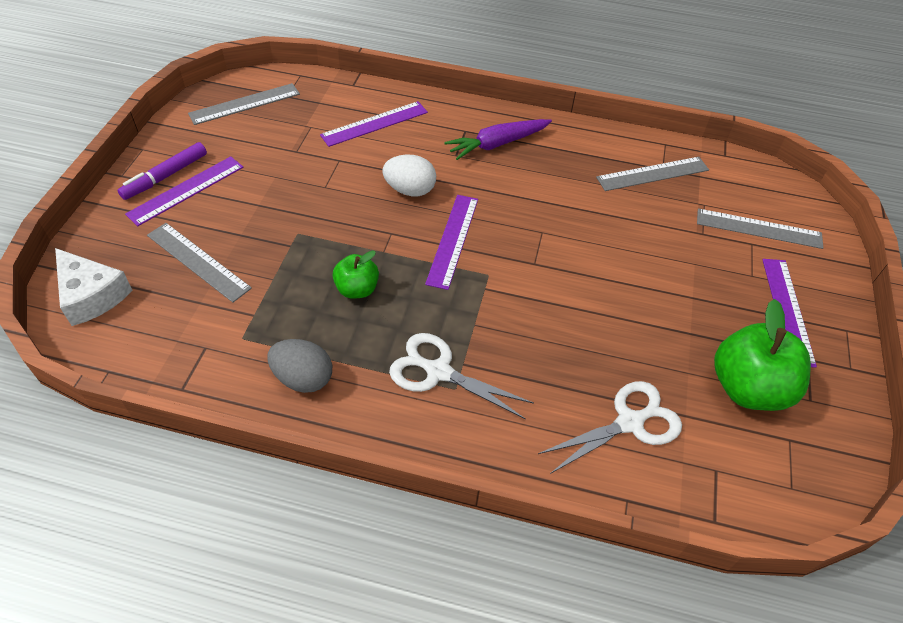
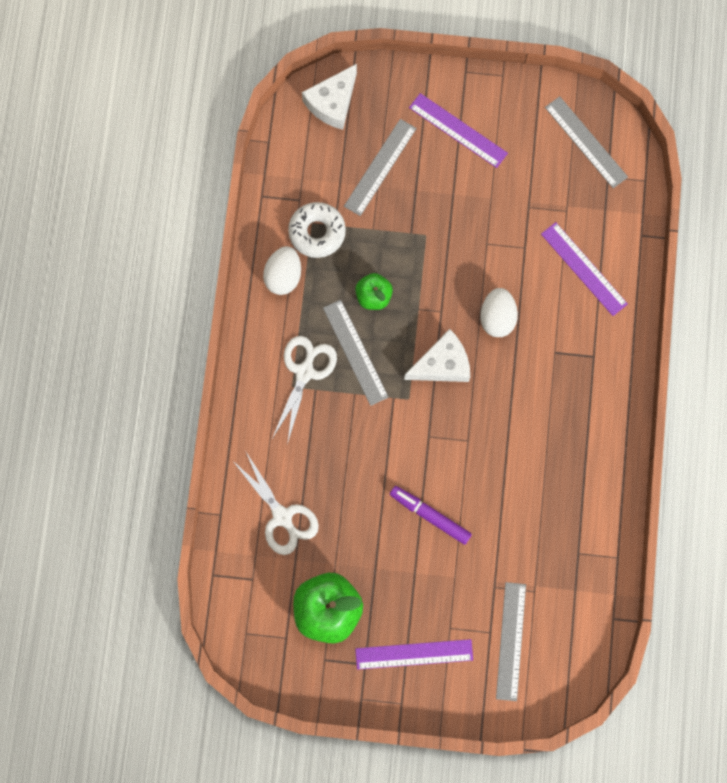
camera: 85 degrees right, 25 degrees up
(165, 176) = (471, 107): purple marker -> purple marker (430, 515)
(256, 334) = (317, 232): none -> white donut
(303, 378) = (283, 276): grey egg -> white egg
(452, 240) = (442, 364): purple ruler -> white cheese
(497, 144) = (579, 389): purple carrot -> none
(653, 174) = (567, 543): grey ruler -> grey ruler (355, 352)

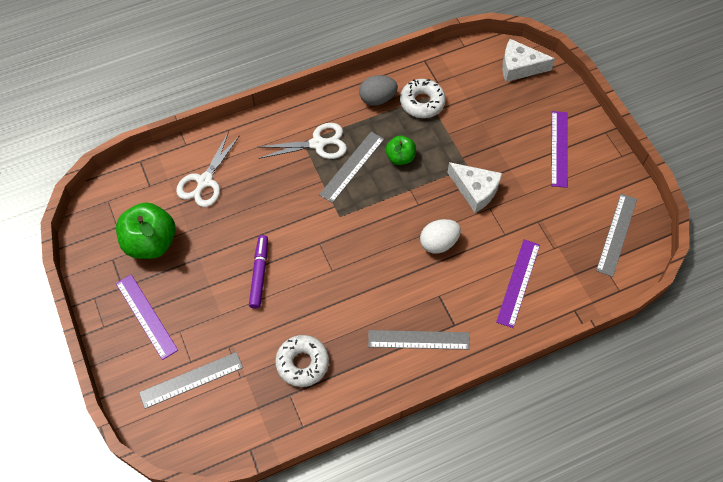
camera: 60 degrees right, 15 degrees down
(283, 276) = (377, 99): white egg -> grey egg
(380, 167) = (496, 116): grey ruler -> grey ruler (418, 340)
(442, 364) = (379, 225): white cheese -> white cheese (475, 190)
(553, 524) = (302, 363): none -> white donut

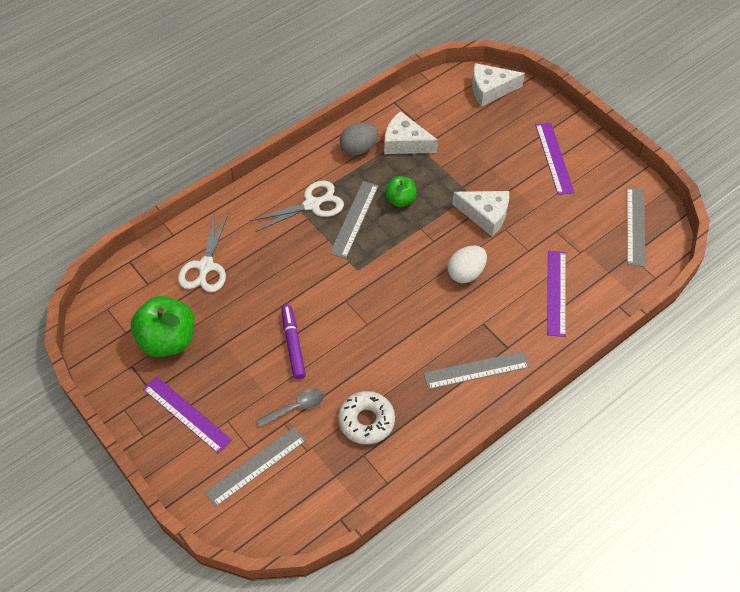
camera: 15 degrees left, 5 degrees down
(243, 334) = (296, 407): none -> grey spoon
(422, 102) = (405, 143): white donut -> white cheese

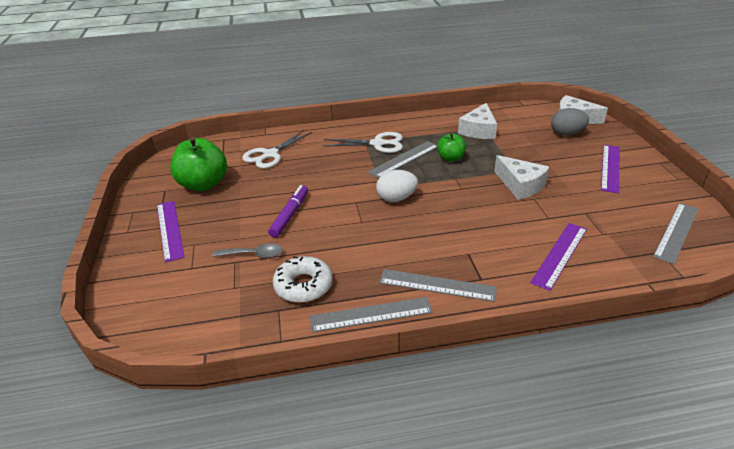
camera: 30 degrees right, 20 degrees down
(256, 466) = (183, 282): grey ruler -> grey ruler (371, 314)
(359, 148) = (439, 125): grey egg -> grey egg (567, 134)
(405, 143) = (479, 130): white cheese -> white cheese turned 120 degrees counterclockwise
(466, 273) = (476, 215): white egg -> white egg (396, 198)

